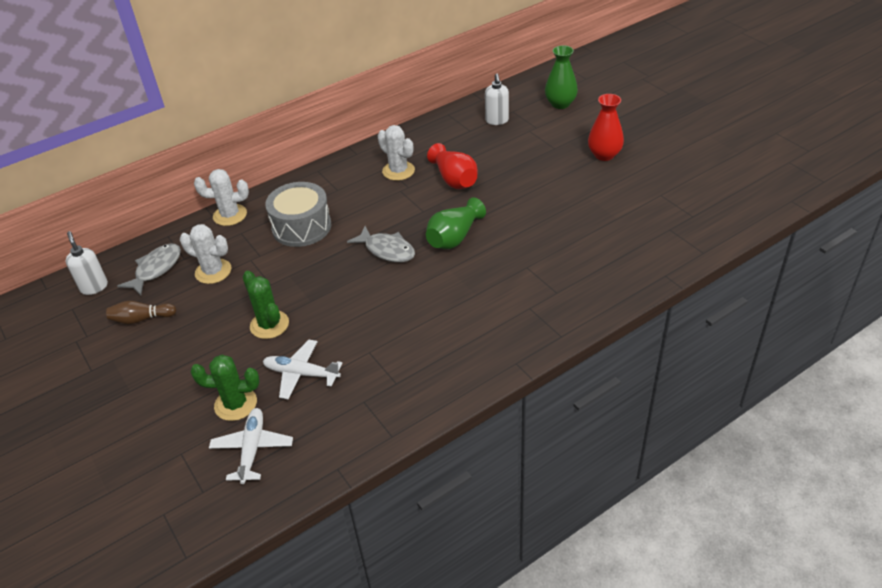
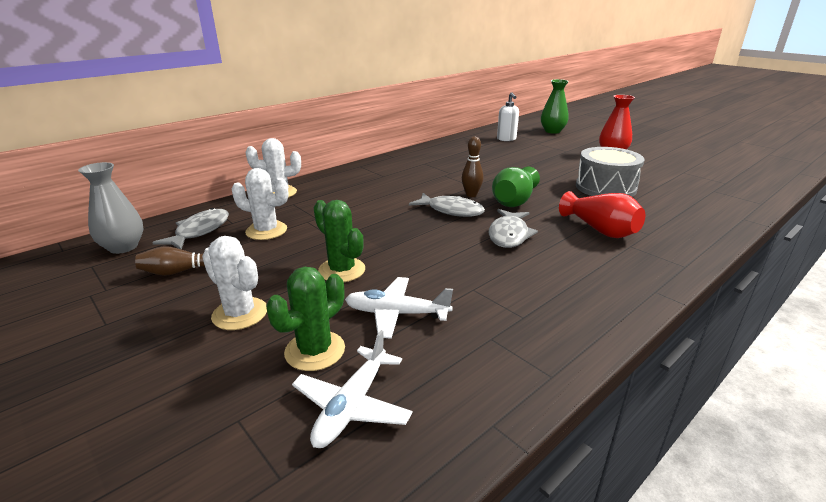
camera: 10 degrees left, 15 degrees down
(94, 287) = (123, 247): white soap dispenser -> grey vase
(235, 404) = (315, 351): green cactus -> green cactus turned 45 degrees counterclockwise
(252, 449) = (352, 406): white plane -> white plane turned 150 degrees counterclockwise
(301, 227) = (356, 198): grey drum -> grey drum (605, 187)
(398, 171) = (436, 164): white cactus -> white cactus (240, 314)
(415, 226) = (471, 195): none -> brown bowling pin
(426, 287) = (509, 235): none -> grey fish
(454, 179) = (491, 168): red vase -> red vase (600, 230)

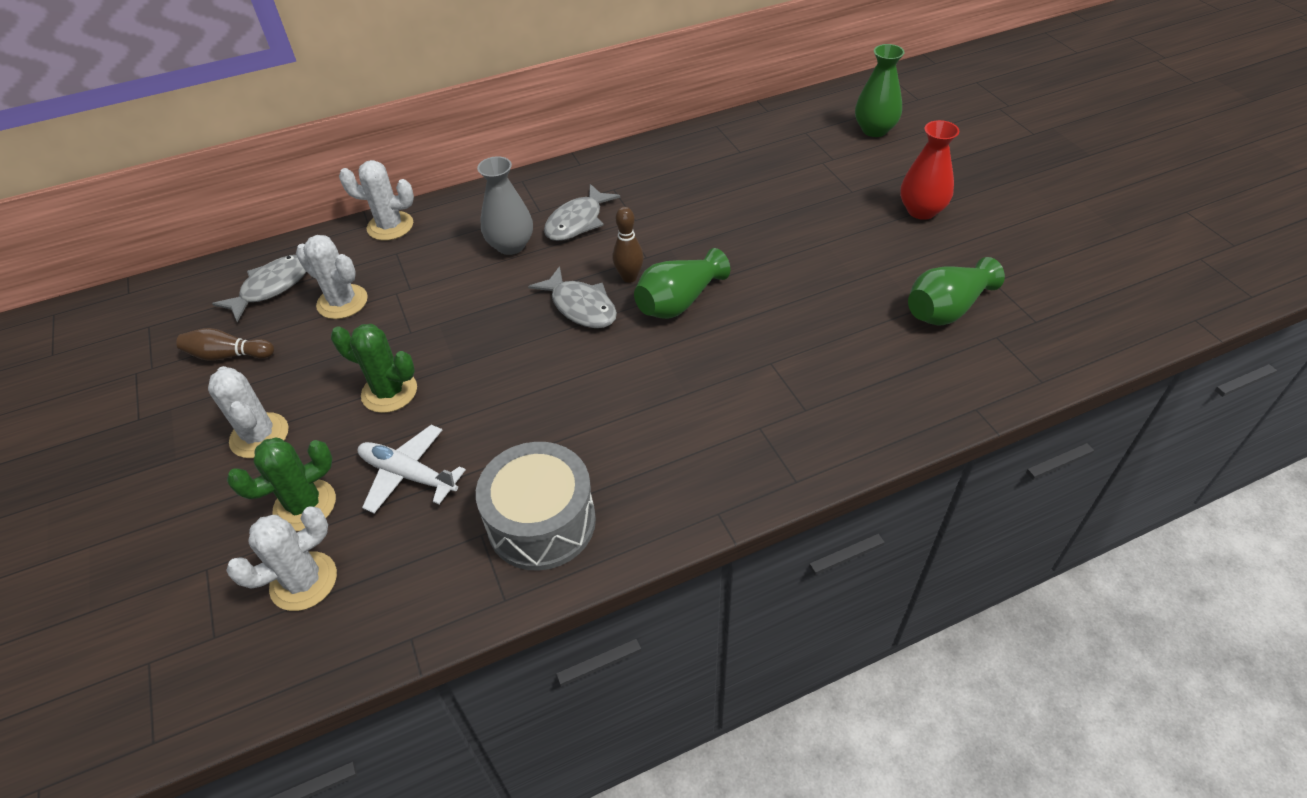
camera: 20 degrees right, 20 degrees up
(123, 247) = (186, 300): grey vase -> grey vase (511, 245)
(342, 270) = (389, 392): green cactus -> green cactus turned 45 degrees counterclockwise
(352, 406) = (304, 581): white plane -> white cactus
(506, 139) = (780, 142): white soap dispenser -> none
(509, 235) = (620, 371): grey fish -> grey fish (577, 222)
(600, 230) = (746, 388): red vase -> none
(605, 187) = (833, 297): grey drum -> grey drum (541, 522)
(673, 184) = (946, 309): none -> green vase

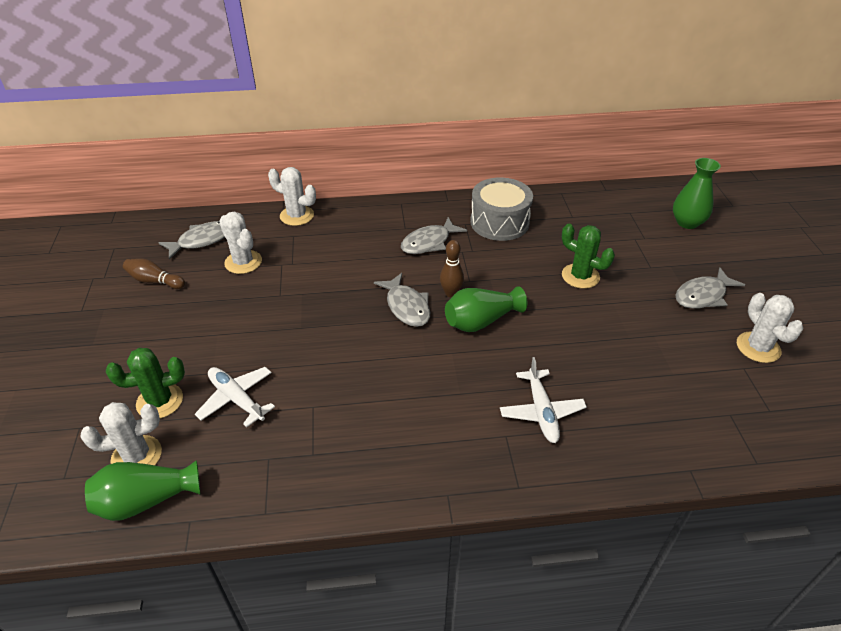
camera: 15 degrees right, 5 degrees down
(259, 436) = (151, 343): white cactus -> white cactus (758, 347)
(389, 392) = (248, 335): green cactus -> green cactus (580, 276)
(511, 245) = (374, 249): grey vase -> none
(541, 522) = (314, 462): grey drum -> grey drum (499, 222)
(790, 389) = (541, 412): none -> white plane
(921, 210) = (703, 295): red vase -> grey fish
(946, 309) = (695, 381): green vase -> green vase (146, 500)

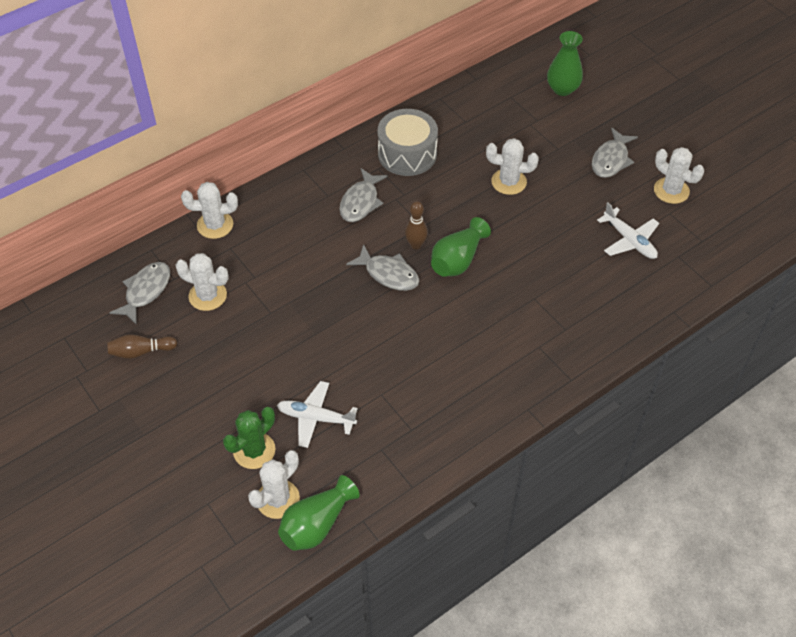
camera: 30 degrees left, 10 degrees up
(541, 412) = (551, 316): white plane -> white plane (629, 240)
(580, 276) = (509, 182): green cactus -> white cactus

